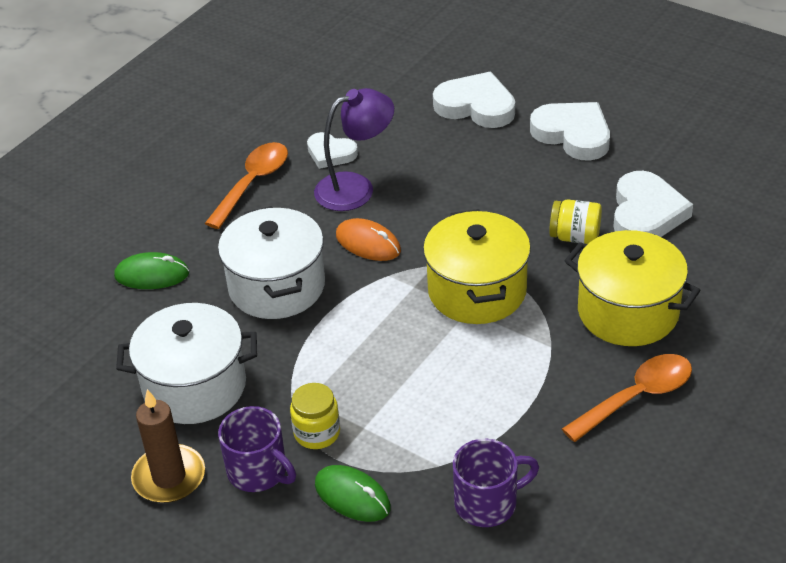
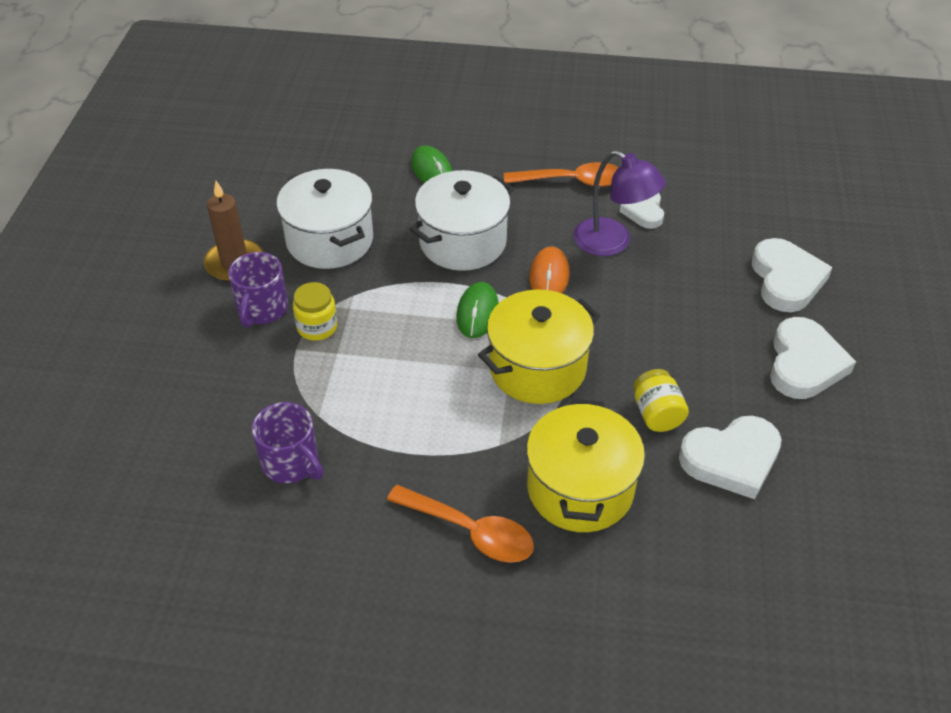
camera: 60 degrees right, 5 degrees up
(352, 496) = (261, 373): green mouse -> green mouse (477, 312)

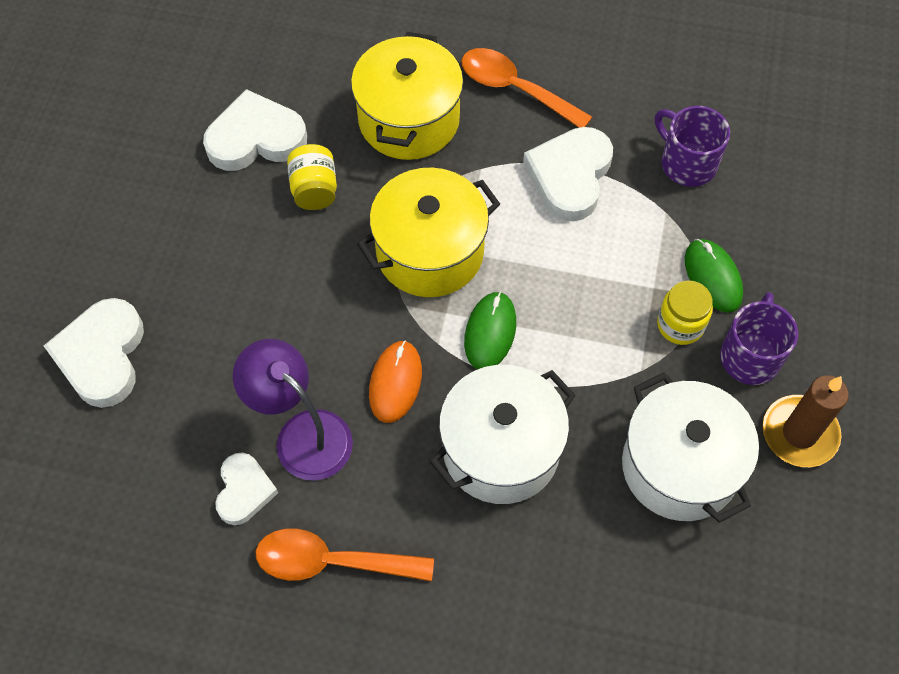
camera: 175 degrees left, 15 degrees up
(432, 170) = (539, 603): green mouse -> green mouse (712, 277)
(804, 364) = (135, 237): white heart -> white heart (570, 176)

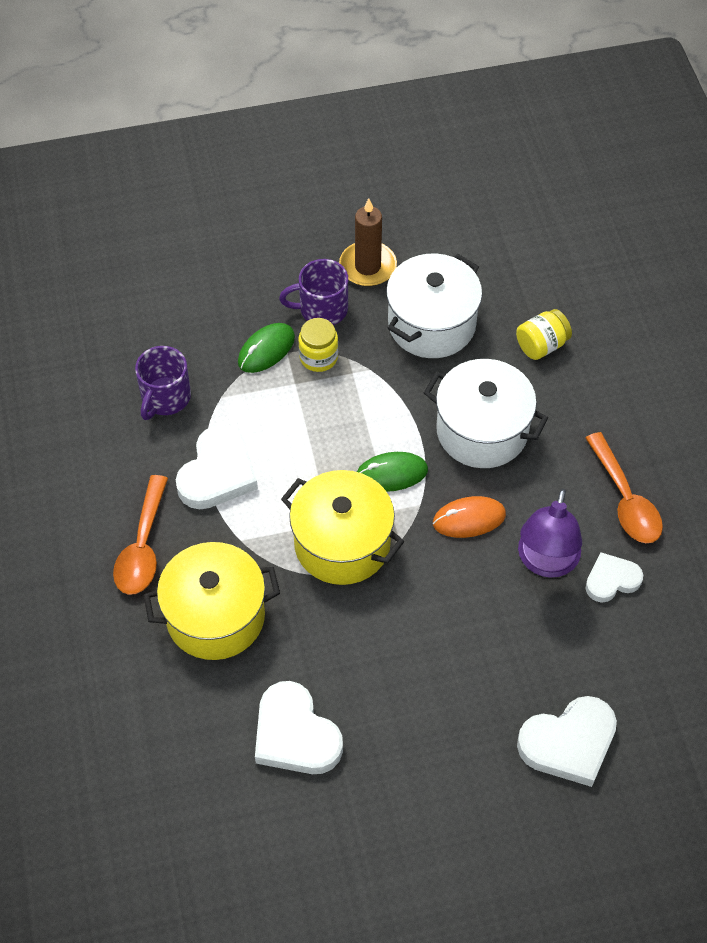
camera: 115 degrees left, 5 degrees down
(314, 190) = (326, 658): yellow jar -> yellow jar (541, 345)
(570, 176) = (217, 473): white heart -> white heart turned 60 degrees counterclockwise

